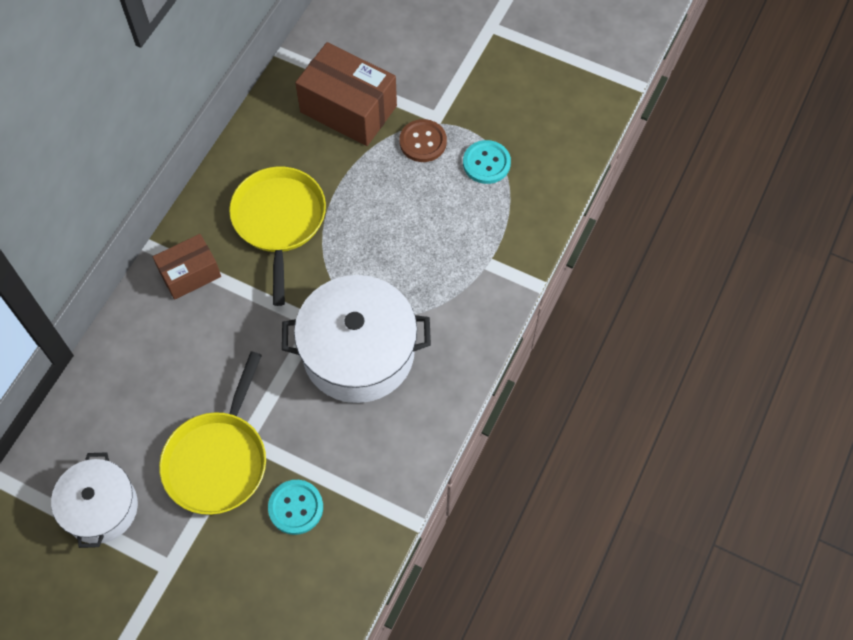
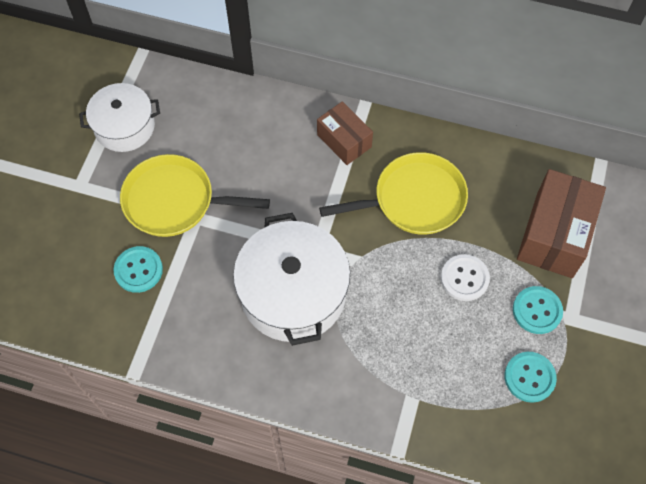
camera: 80 degrees right, 0 degrees up
(377, 194) = (464, 278): none -> white button
(423, 142) = (537, 310): brown button -> turquoise button

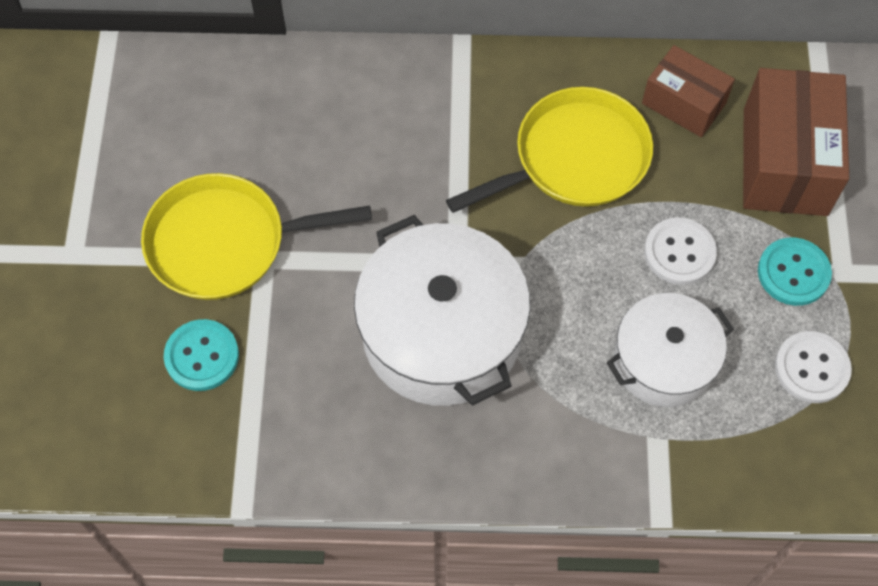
camera: 15 degrees left, 0 degrees up
(124, 127) = (115, 151): white pot -> white pot (664, 361)
(344, 141) = (448, 98): brown box -> brown box (683, 103)
(529, 377) = (811, 368): turquoise button -> white button

